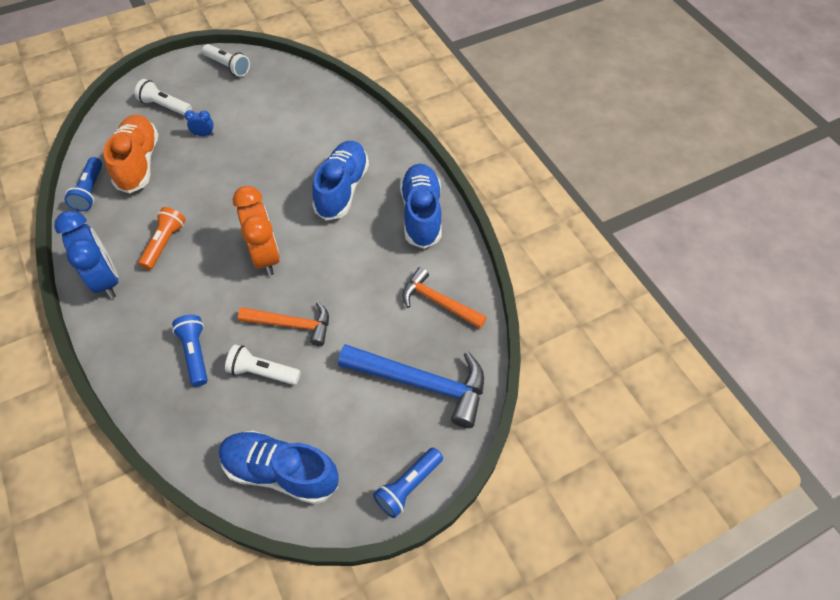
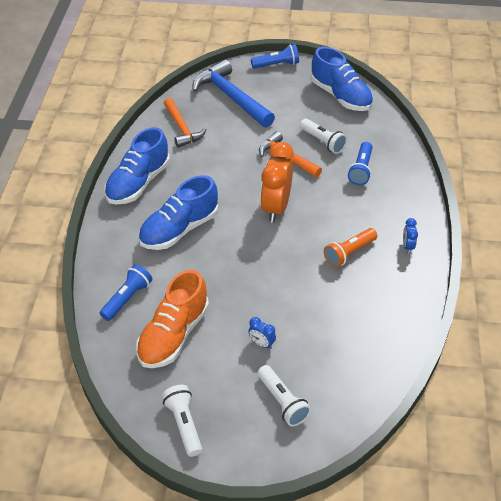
camera: 145 degrees left, 10 degrees down
(90, 191) = (397, 334): blue flashlight -> blue flashlight (127, 298)
(105, 280) = (407, 246): blue clock -> blue clock, size x0.43
(138, 163) = (339, 342): orange shoe -> orange shoe (173, 335)

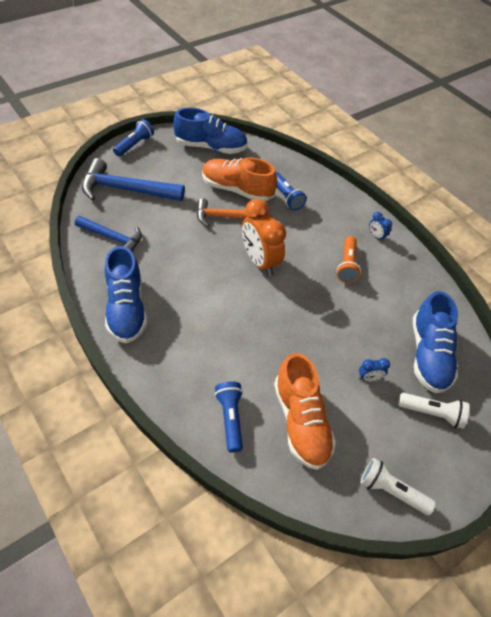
camera: 45 degrees left, 5 degrees up
(179, 229) = (206, 327): blue shoe -> blue shoe (429, 355)
(182, 128) = (113, 238): orange hammer -> blue hammer
(323, 142) = (237, 190): white flashlight -> orange shoe

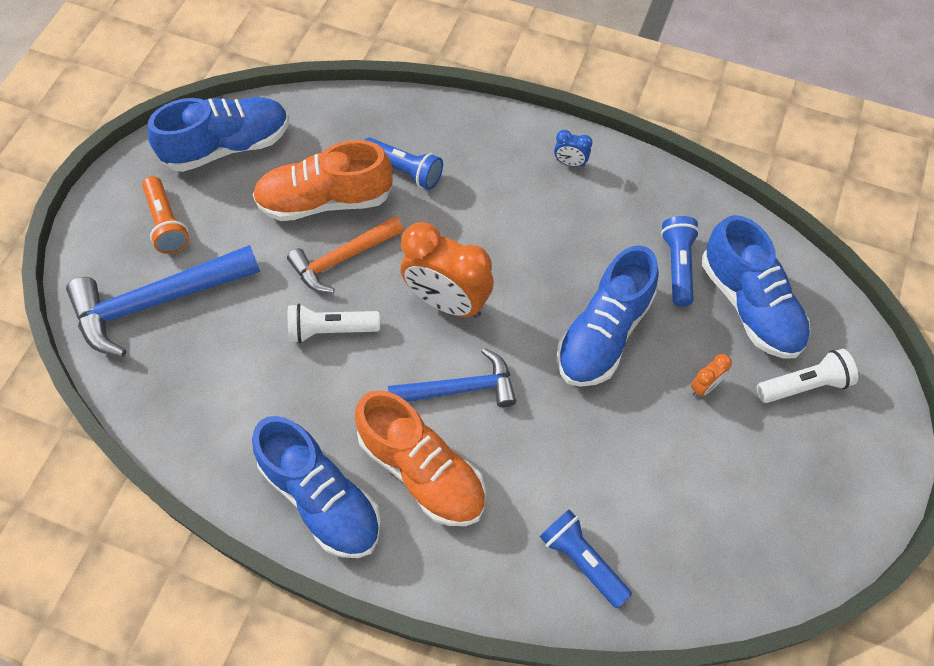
camera: 30 degrees left, 10 degrees up
(113, 238) = (206, 398): blue hammer -> blue hammer (460, 388)
(135, 145) = (103, 212): blue flashlight -> blue flashlight (677, 266)
(301, 421) = (668, 503): orange shoe -> orange shoe (422, 470)
(331, 321) = (604, 333): none -> blue shoe
(347, 265) = (565, 234): orange flashlight -> orange flashlight (167, 223)
(369, 378) = (704, 386): blue clock -> orange clock
(391, 491) = (826, 519): white flashlight -> white flashlight (330, 330)

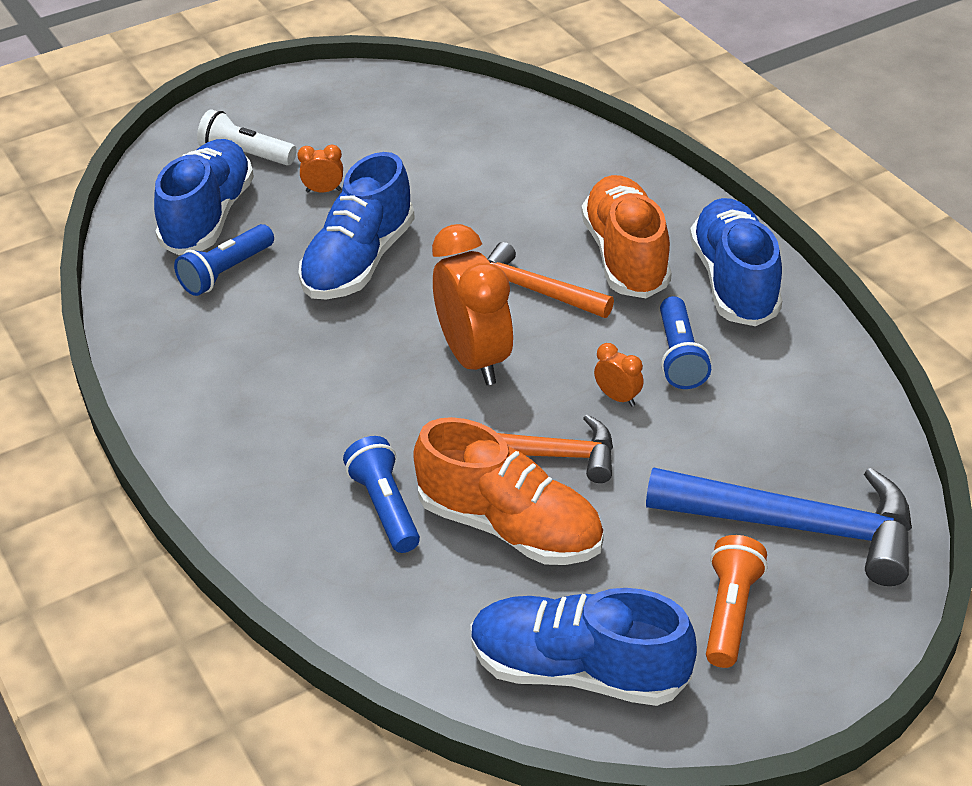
camera: 140 degrees left, 20 degrees down
(330, 330) = (617, 397): white flashlight -> orange clock
(460, 388) = (534, 291): blue hammer -> orange hammer
(570, 163) = (200, 409): blue clock -> none
(582, 560) = (549, 153): blue flashlight -> blue flashlight (679, 357)
(604, 333) = (359, 262): blue shoe -> blue shoe turned 135 degrees clockwise

